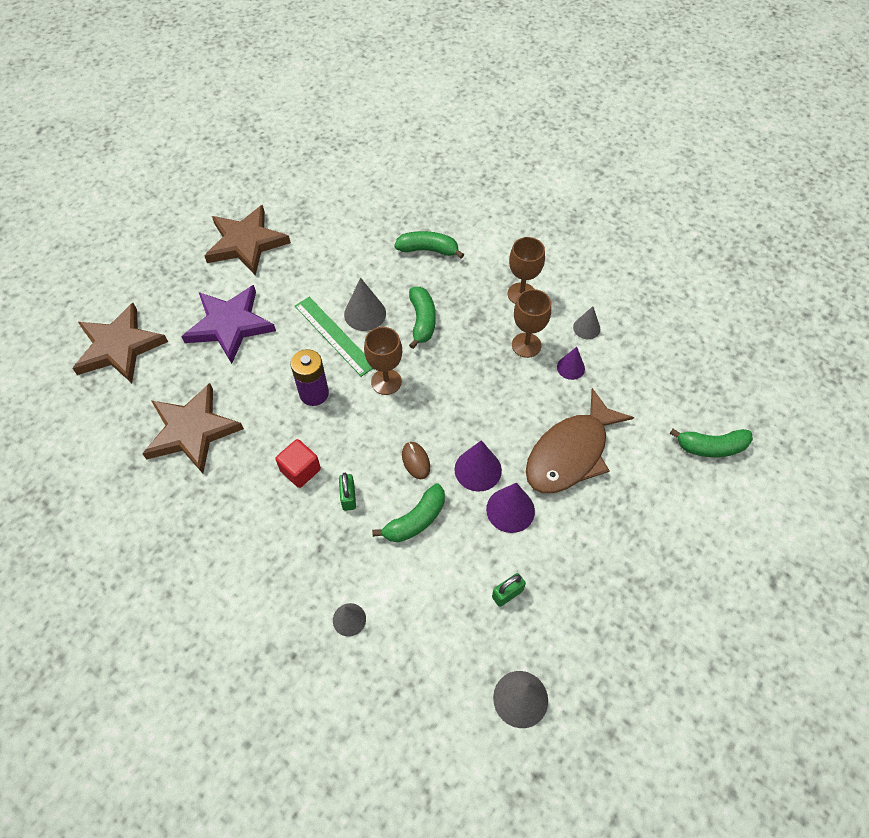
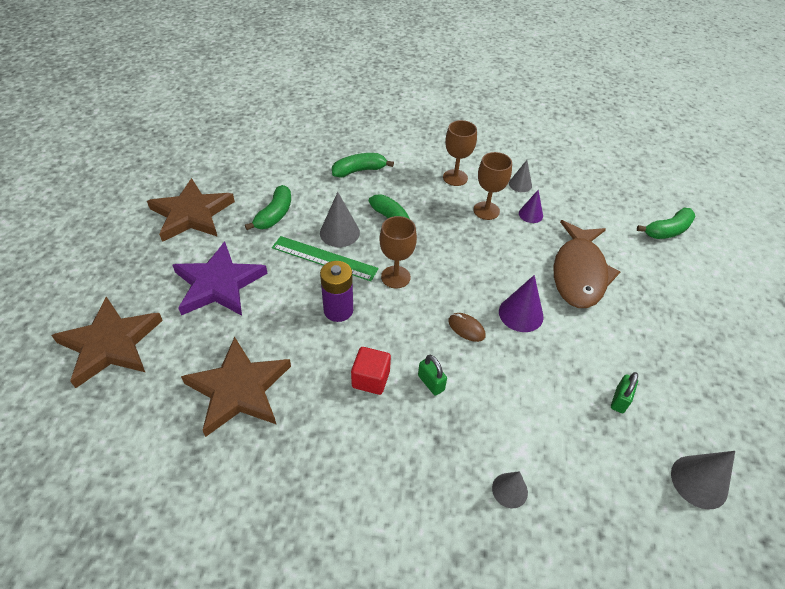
camera: 30 degrees left, 10 degrees down
(415, 520) = (502, 376): green banana -> green banana (274, 215)
(510, 510) = (569, 333): purple cone -> none

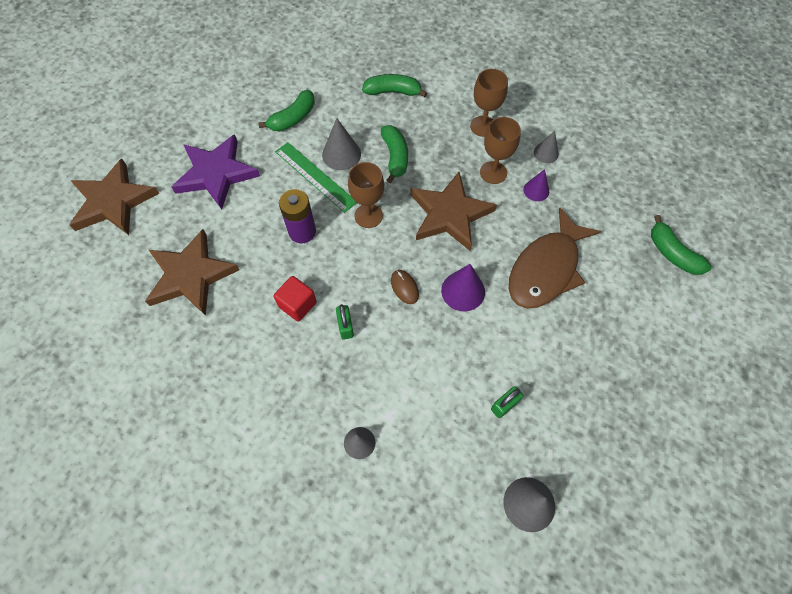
camera: 25 degrees right, 15 degrees up
(192, 214) = (223, 96): brown star -> brown star (449, 214)
(667, 231) = (672, 253): green banana -> green banana turned 60 degrees clockwise

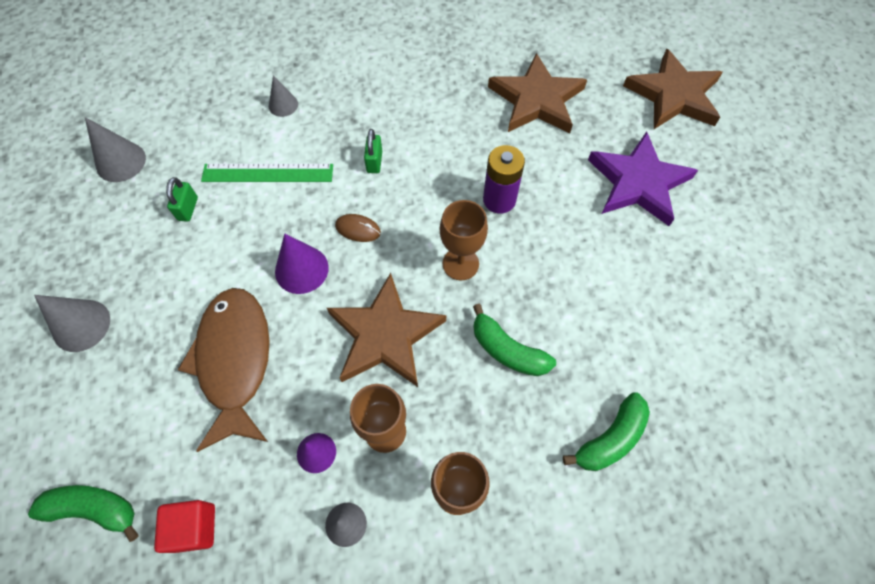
camera: 135 degrees right, 0 degrees up
(293, 118) = (659, 298): green banana -> none
(297, 304) = (430, 146): red cube -> red cube (194, 527)
(315, 176) = (555, 257): green ruler -> green ruler (268, 173)
(341, 154) = (562, 303): grey cone -> grey cone (81, 325)
(345, 326) = (374, 162): green padlock -> green padlock turned 60 degrees clockwise

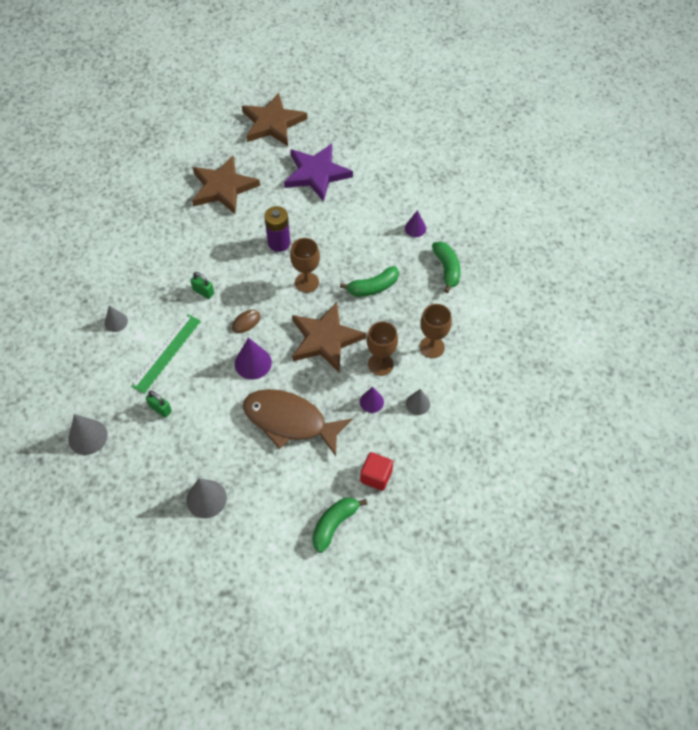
camera: 60 degrees left, 5 degrees down
(648, 353) = (415, 228): none -> purple cone

